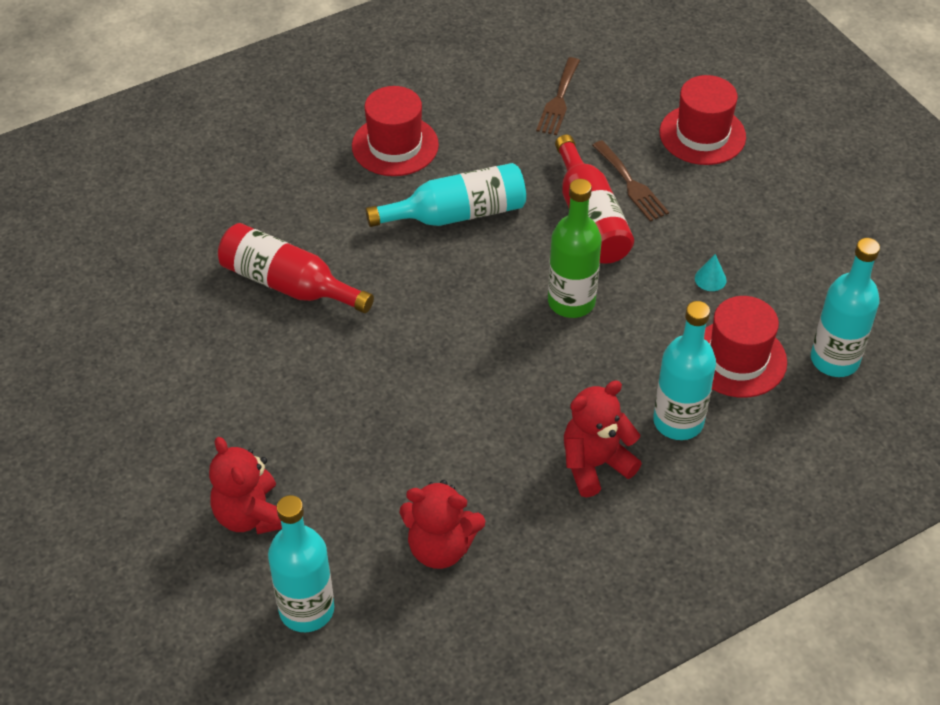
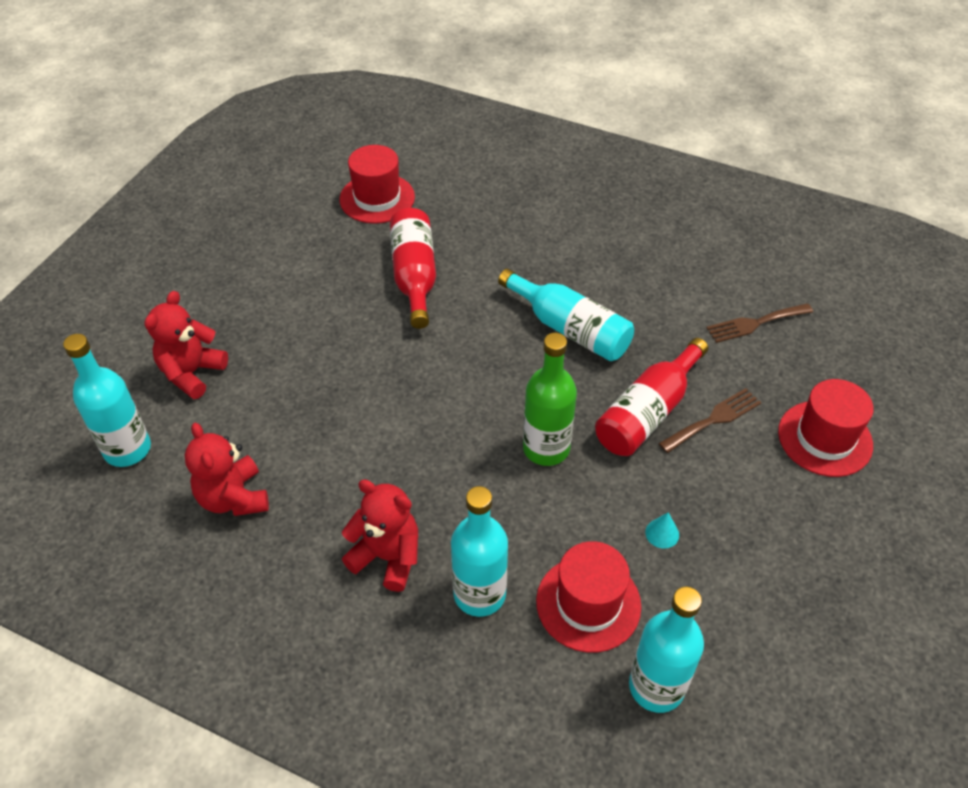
camera: 55 degrees right, 0 degrees up
(395, 145) = (602, 257): red hat -> red hat (377, 198)
(631, 184) = (713, 419): brown fork -> brown fork turned 150 degrees counterclockwise

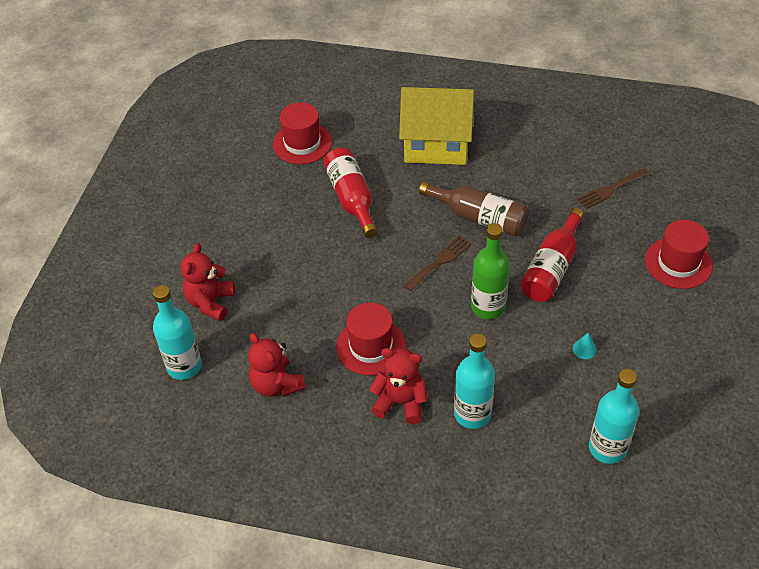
camera: 10 degrees left, 0 degrees up
(543, 227) = (436, 144): none -> yellow house
(570, 329) = (479, 218): turquoise bottle -> brown bottle
(588, 603) = (548, 405): red hat -> red hat (371, 346)
(713, 419) = (599, 264): brown fork -> brown fork (440, 261)

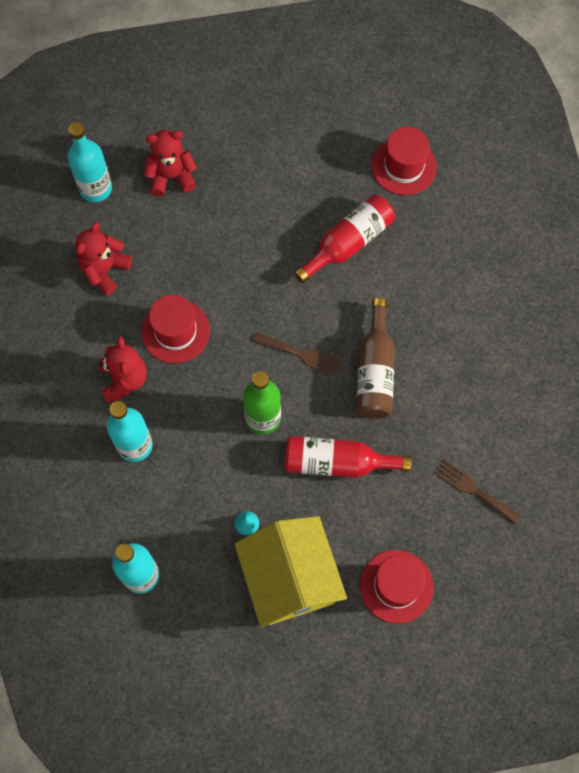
camera: 65 degrees right, 20 degrees up
(436, 144) = (462, 293): yellow house -> yellow house (290, 579)

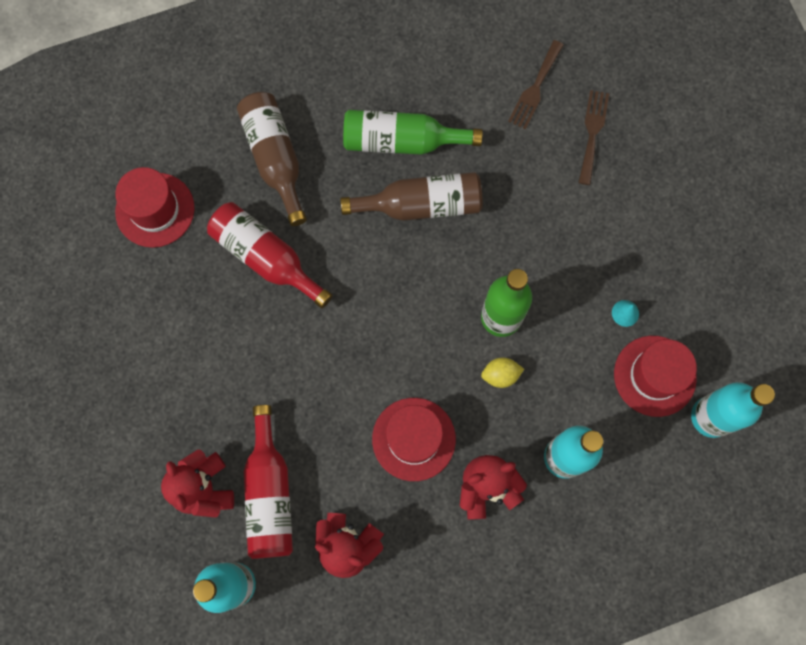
camera: 100 degrees left, 5 degrees up
(213, 408) = (500, 375): none -> yellow lemon
(290, 579) = (674, 257): yellow house -> none
(301, 354) = (416, 288): brown fork -> brown fork (592, 133)
(337, 462) = (535, 229): red bottle -> red bottle (269, 493)
(396, 586) = (655, 150): red hat -> red hat (654, 376)
(435, 261) = (275, 159): none -> brown bottle
(437, 365) = (402, 141): none -> green bottle

